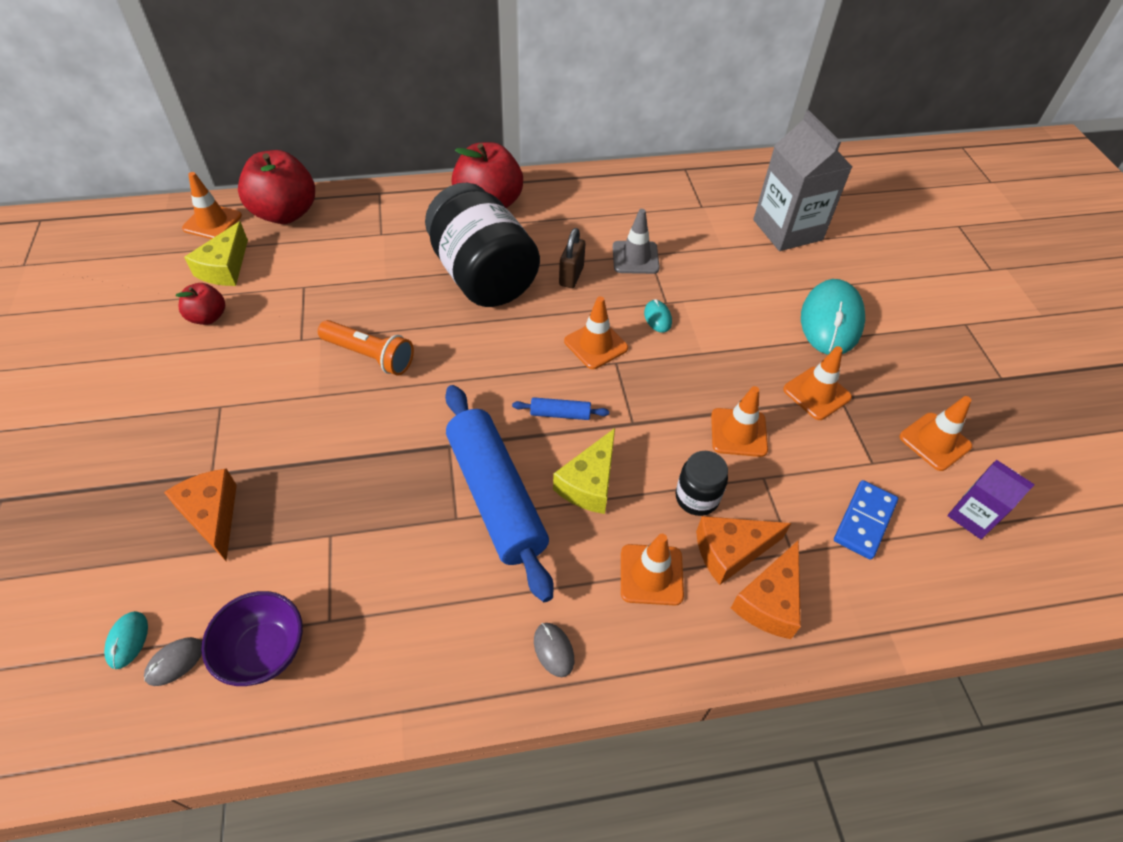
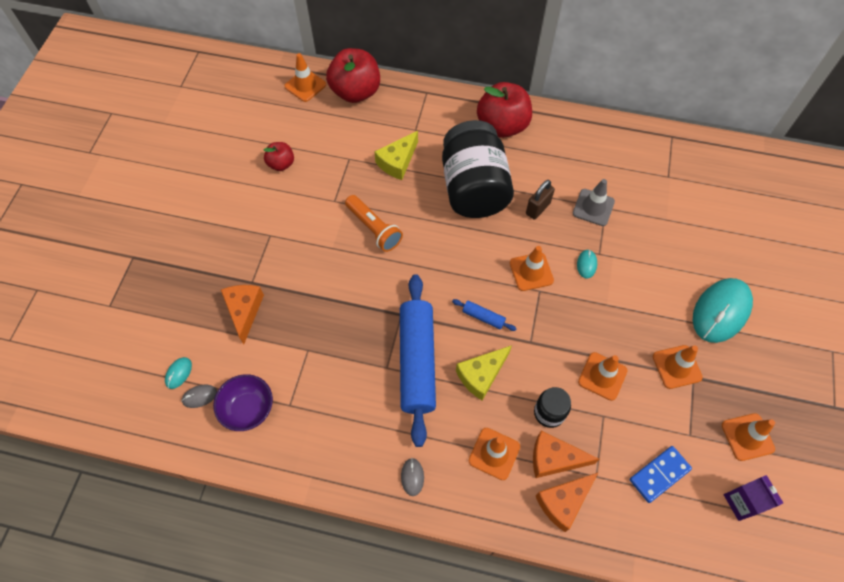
camera: 25 degrees right, 10 degrees up
(225, 268) = (303, 127): yellow cheese -> yellow cheese (397, 162)
(787, 230) = (728, 220): grey carton -> none

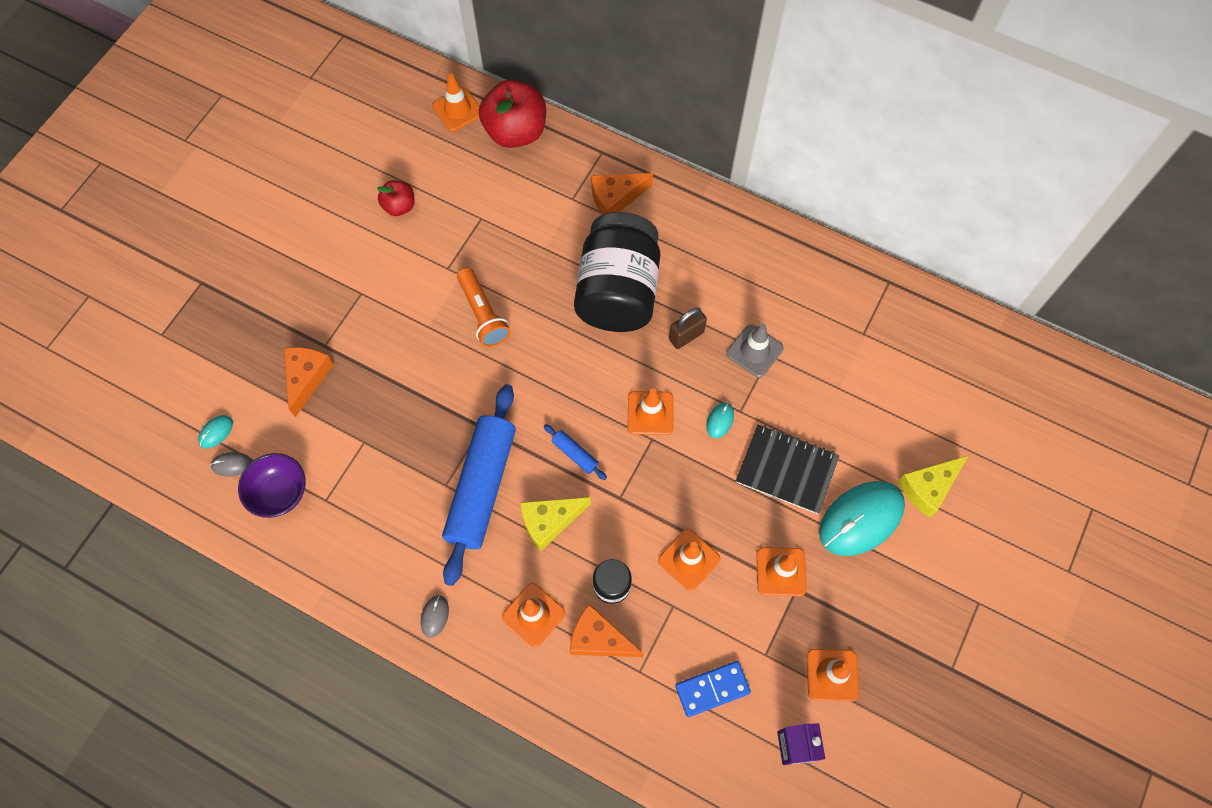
camera: 15 degrees right, 5 degrees up
(397, 162) = (537, 236): yellow cheese -> yellow cheese (928, 488)
(502, 126) = (680, 218): red apple -> none
(563, 502) = (592, 689): orange cheese -> orange cheese (615, 198)
(651, 289) = (786, 470): none -> black notebook

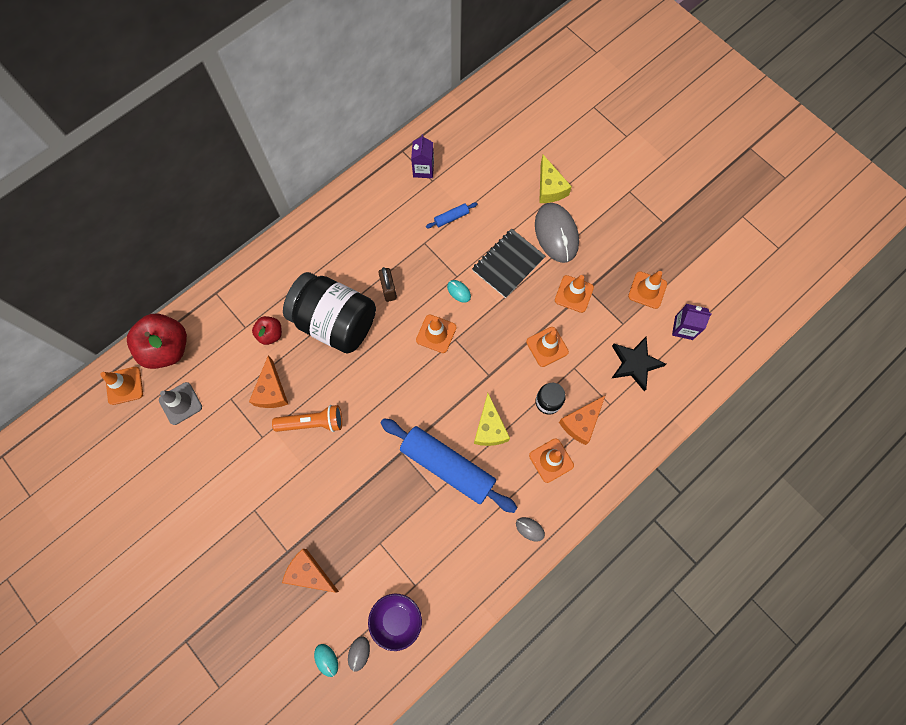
camera: 70 degrees left, 5 degrees up
(399, 206) = (191, 457): red apple -> red apple (270, 334)
(575, 454) = (447, 394): blue rolling pin -> blue rolling pin (451, 218)
(615, 198) = (259, 297): orange cheese -> orange cheese (271, 391)
(712, 689) = (635, 363): blue domino -> black star
(754, 351) = (417, 251): grey traffic cone -> grey traffic cone (180, 403)
(861, 519) = (556, 234): turquoise mouse -> grey mouse
(875, 316) = (423, 169): none -> purple carton

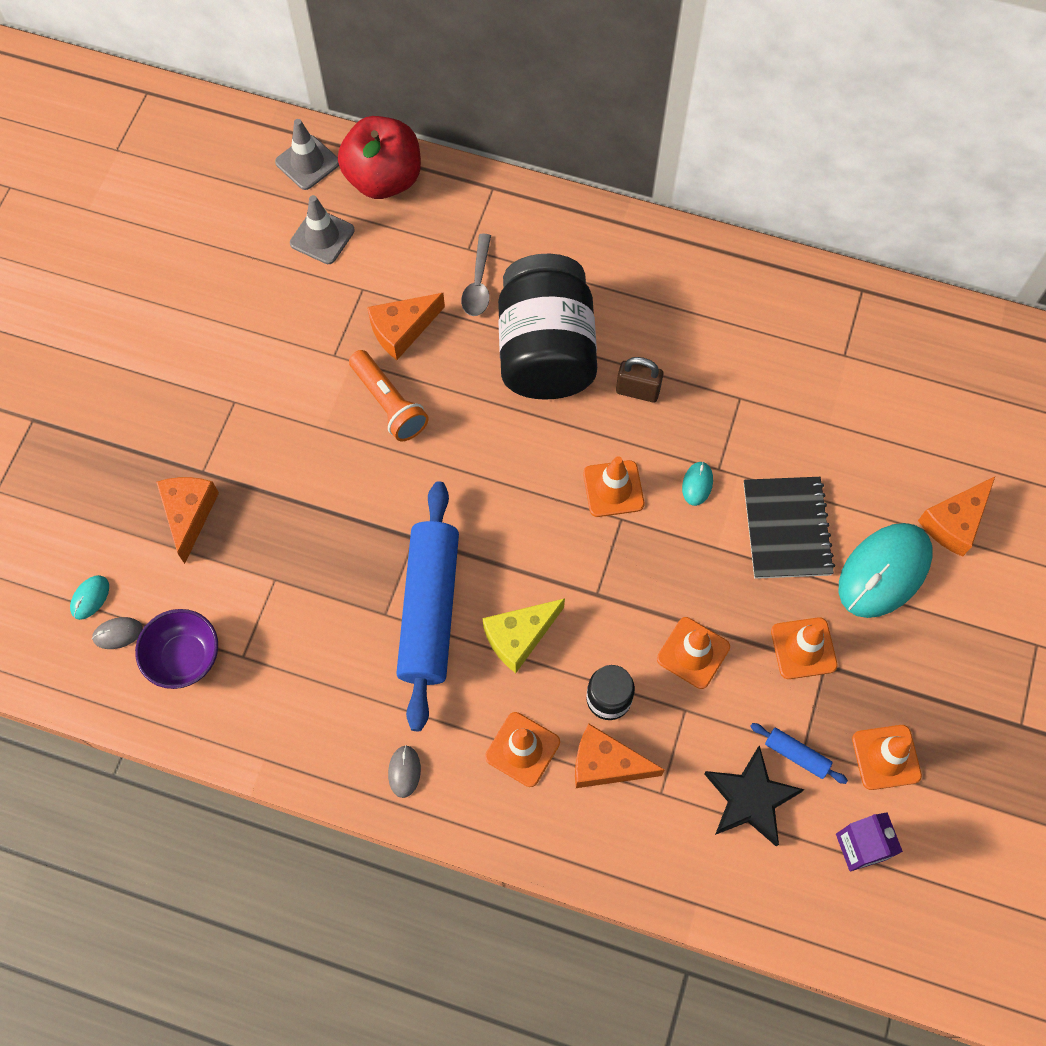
camera: 60 degrees right, 5 degrees down
(124, 385) = (307, 163): orange traffic cone -> grey traffic cone
(270, 334) = (478, 283): red apple -> grey spoon
(388, 289) = (637, 391): brown padlock -> brown padlock turned 60 degrees clockwise
(423, 169) = (854, 333): purple carton -> none
(451, 218) = (805, 412): blue rolling pin -> blue rolling pin (796, 755)
(508, 264) = (786, 529): black notebook -> black notebook turned 75 degrees clockwise
(550, 188) = (954, 522): yellow cheese -> orange cheese
(556, 234) = (884, 572): grey mouse -> turquoise mouse

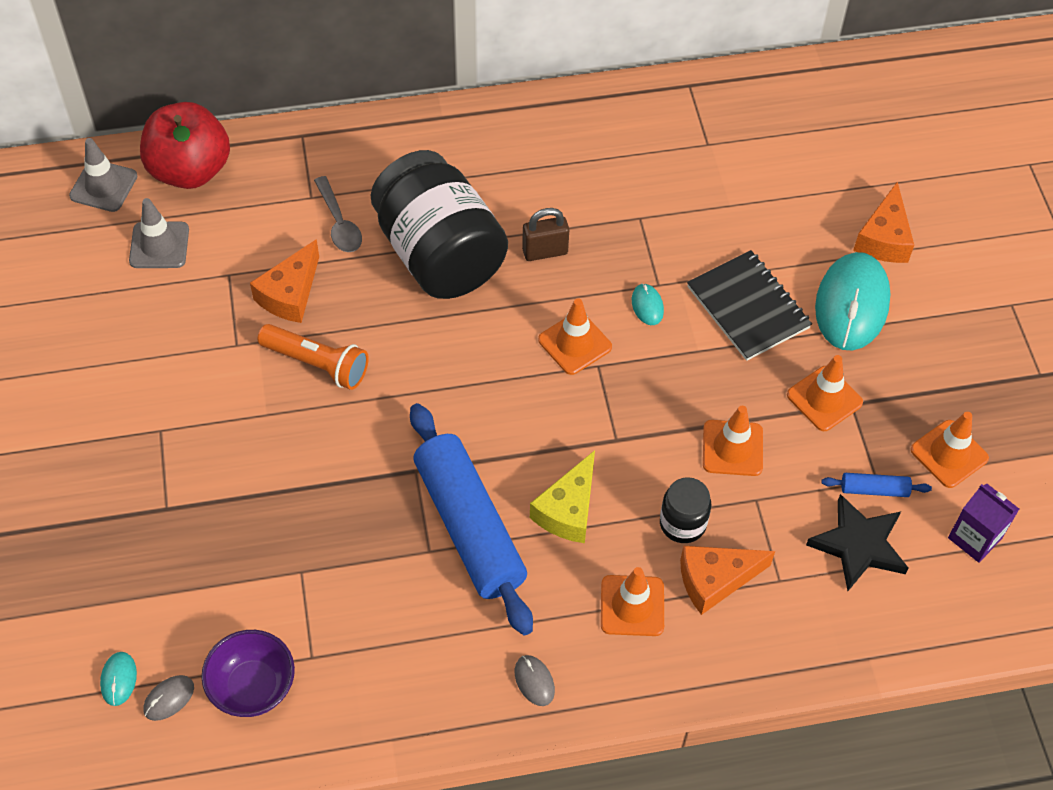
camera: 30 degrees left, 10 degrees down
(189, 514) = (176, 553): orange cheese -> none

